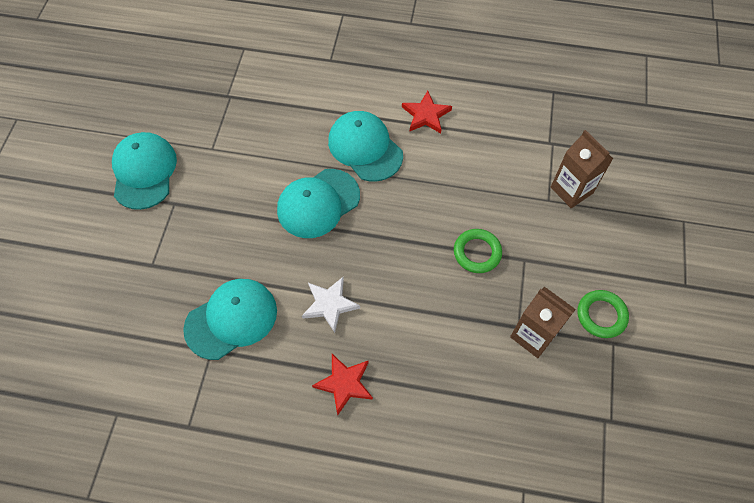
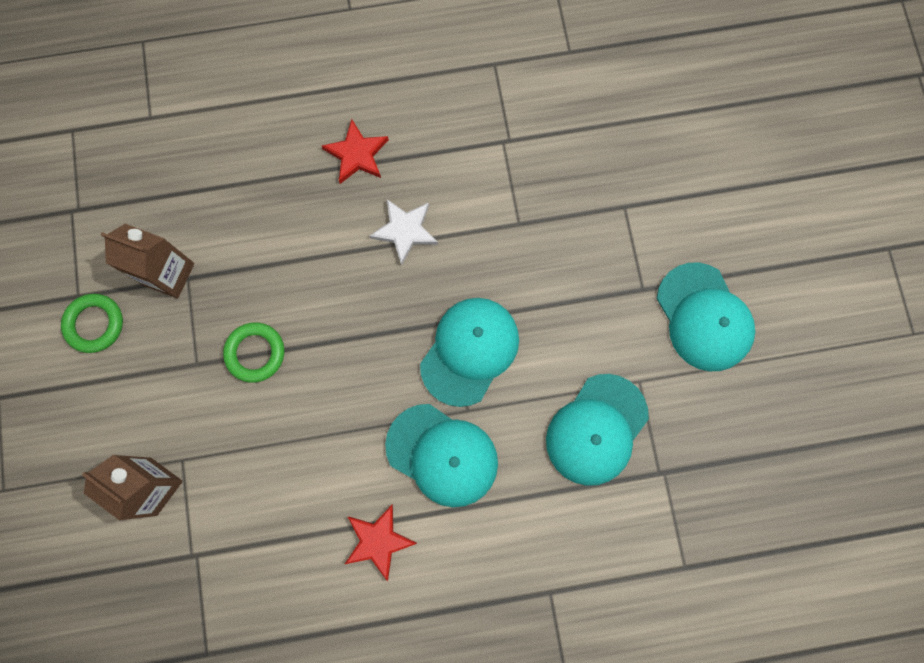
camera: 160 degrees right, 15 degrees up
(231, 319) = (504, 178): turquoise cap -> turquoise cap (596, 429)

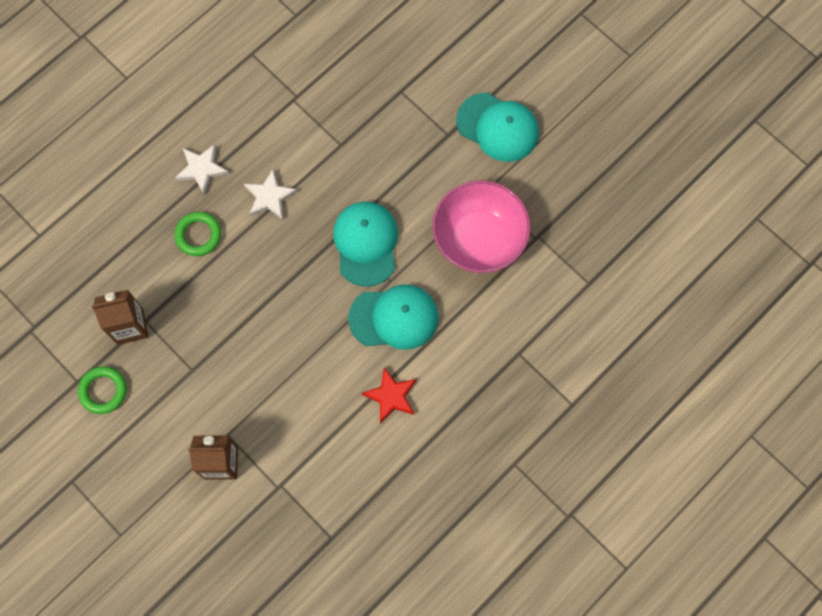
camera: 35 degrees left, 5 degrees down
(255, 353) = (227, 337): green ring -> green ring (198, 235)
(357, 154) = (202, 169): red star -> white star
(596, 429) = (479, 238): turquoise cap -> pink bowl

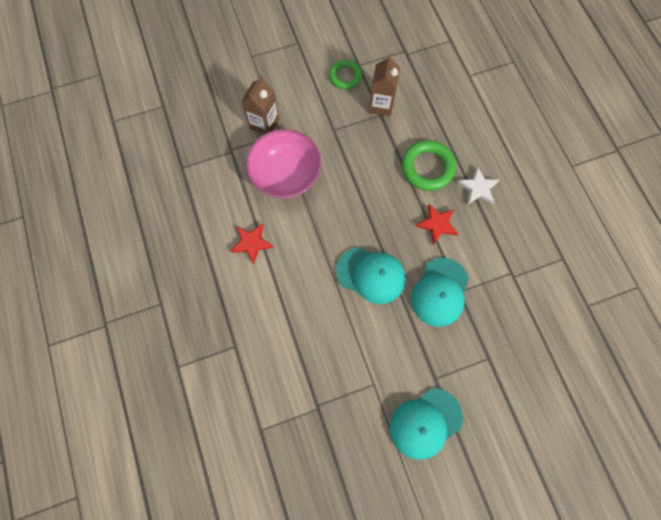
camera: 115 degrees right, 0 degrees up
(198, 235) = (427, 167): green ring -> green ring, size x1.53
(269, 197) = (437, 224): white star -> red star
(394, 318) = (306, 270): turquoise cap -> turquoise cap (440, 292)
(479, 238) = (337, 361): pink bowl -> pink bowl (286, 175)

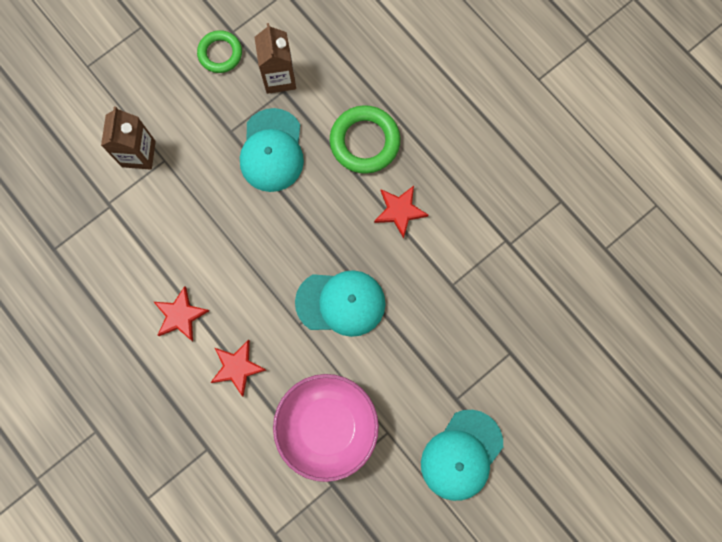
camera: 20 degrees left, 5 degrees up
(278, 294) = (237, 367): none -> red star
(286, 175) = (191, 213): pink bowl -> pink bowl (327, 426)
(440, 292) = (429, 294): turquoise cap -> turquoise cap (272, 151)
(478, 188) = (434, 147): white star -> none

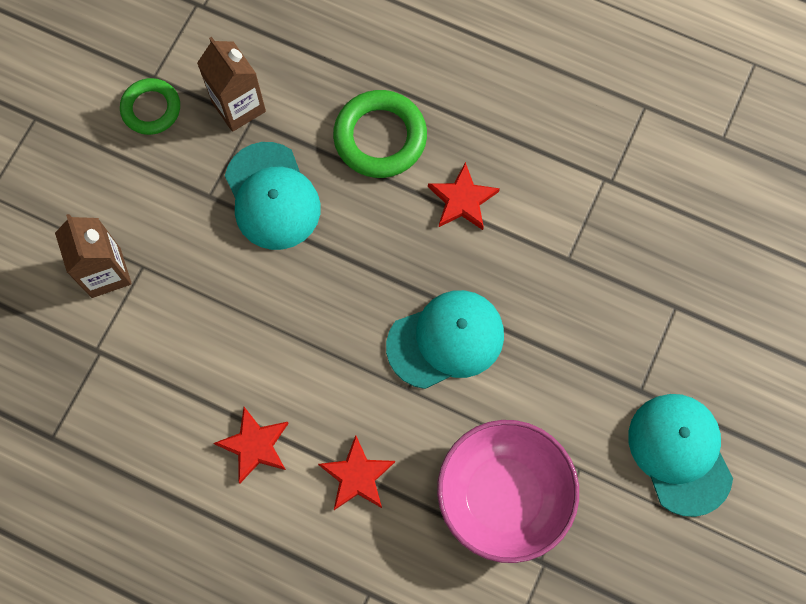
camera: 25 degrees left, 5 degrees down
(461, 455) = (679, 453): turquoise cap -> turquoise cap turned 150 degrees clockwise

